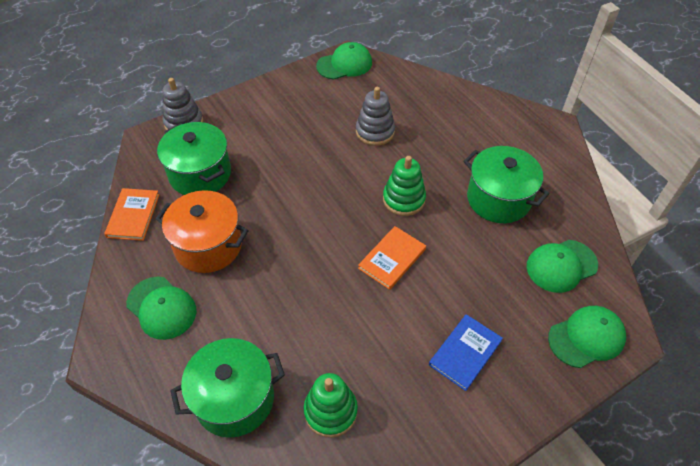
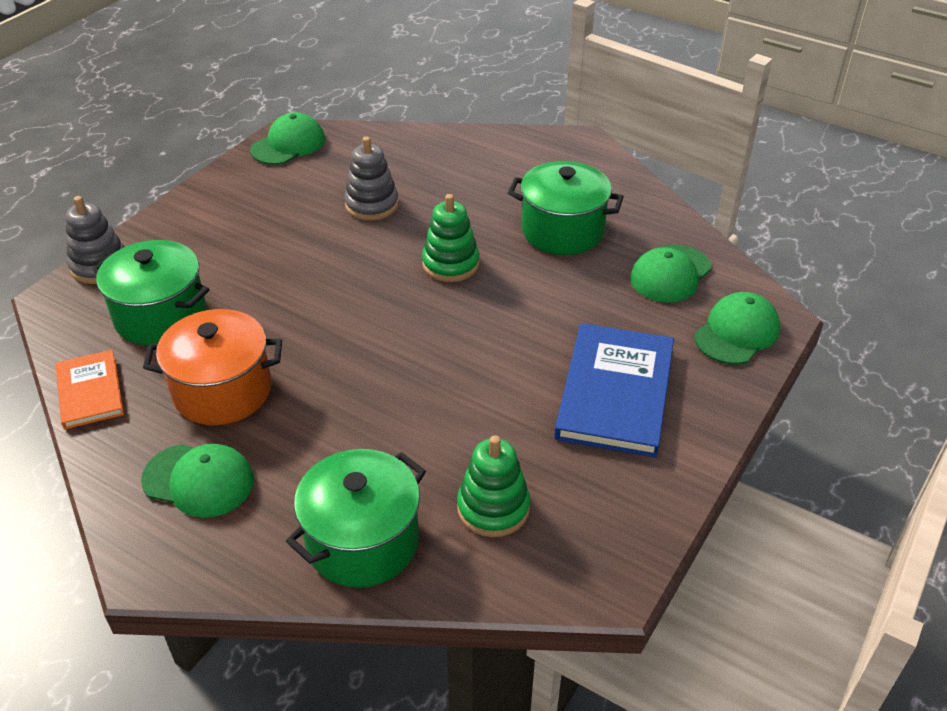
camera: 25 degrees left, 10 degrees down
(392, 259) = (473, 328): orange book -> none
(465, 353) = (615, 393): blue book -> blue book, size x1.73

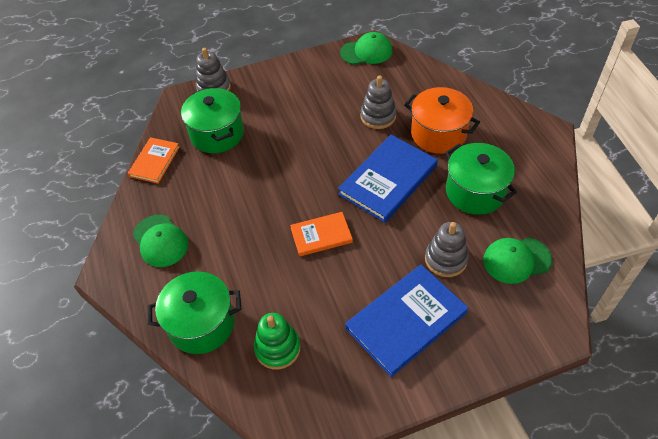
camera: 40 degrees right, 10 degrees up
(222, 391) = (210, 195): orange pot -> orange pot (438, 134)
(425, 359) = (321, 235): none -> orange book
(450, 264) = (388, 180): green stacking toy -> blue book
(597, 310) = (446, 259): none -> grey stacking toy
(737, 332) = (521, 327): green cap -> none

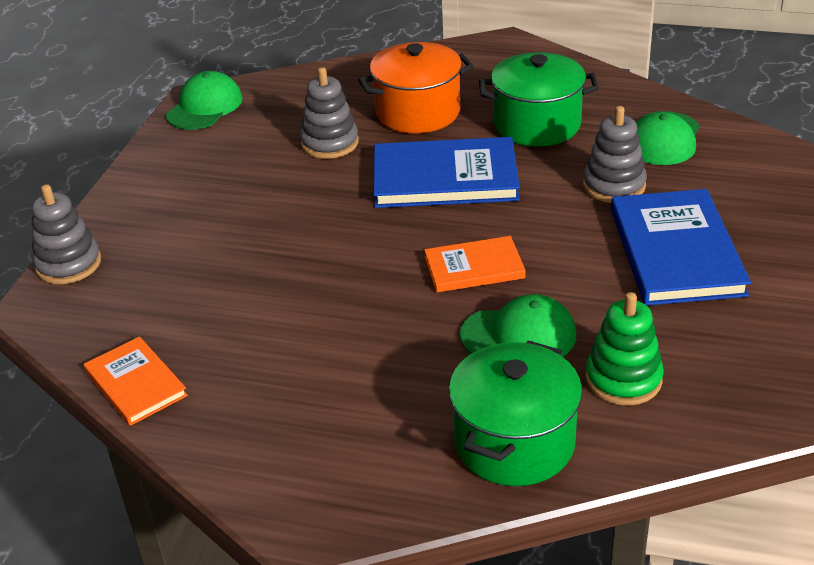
camera: 55 degrees left, 15 degrees down
(160, 241) = (309, 434): green cap -> green cap (519, 335)
(217, 134) = (168, 295): green pot -> none
(321, 235) = (474, 267): orange book -> orange book turned 60 degrees clockwise
(388, 180) = (445, 178): blue book -> blue book turned 75 degrees counterclockwise

